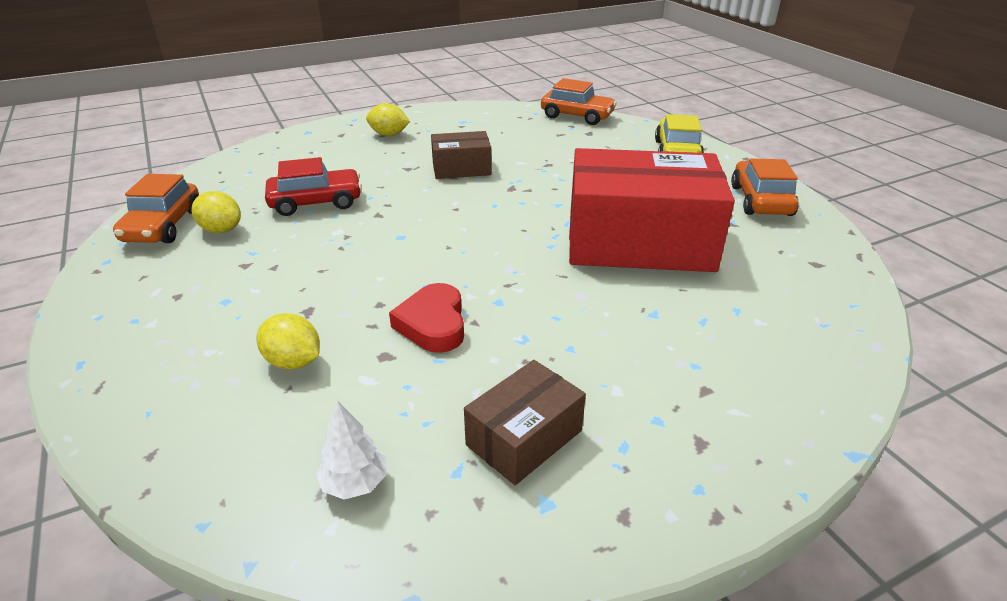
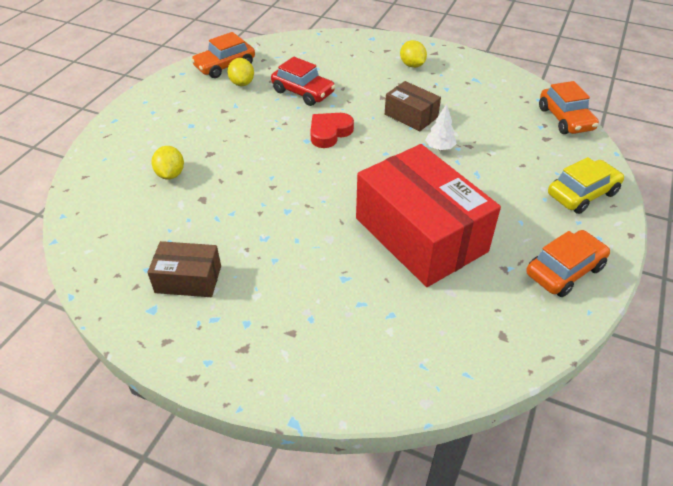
camera: 50 degrees right, 10 degrees up
(355, 483) = (115, 242): white tree -> white tree (439, 148)
(433, 324) = (242, 199): red heart -> red heart (329, 133)

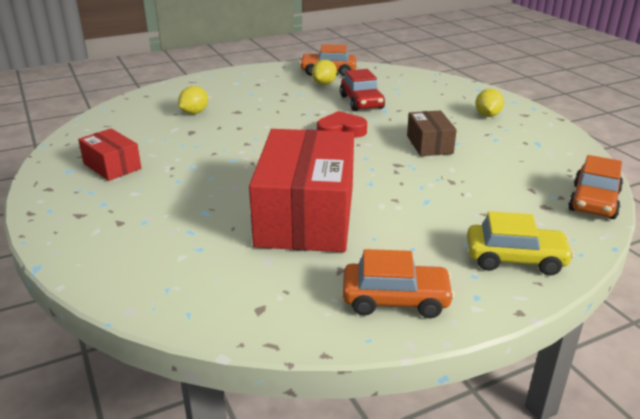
camera: 40 degrees right, 15 degrees down
(188, 279) = (112, 166): brown box -> red box
(439, 148) = (420, 172): white tree -> none

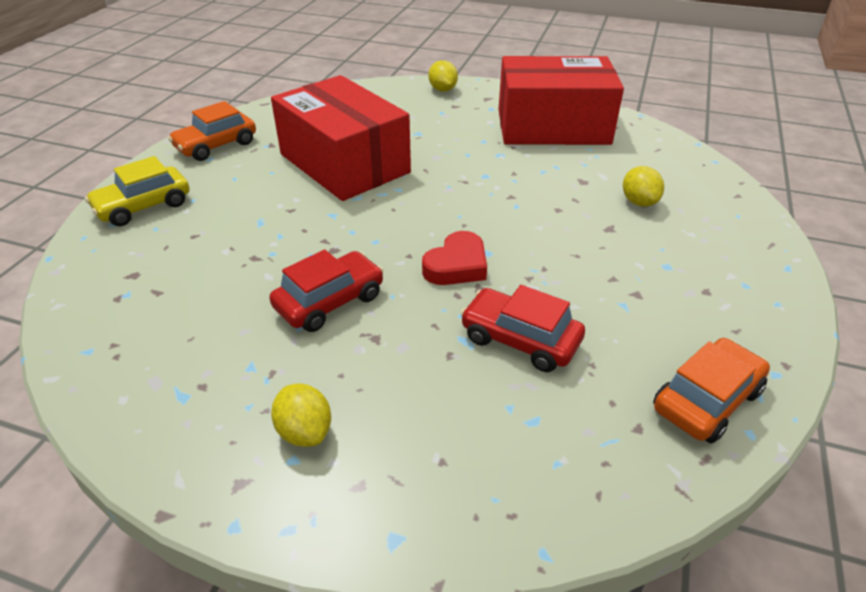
camera: 135 degrees right, 10 degrees up
(112, 166) = (553, 127): red box -> red box, size x2.08
(324, 84) = (642, 354): yellow lemon -> yellow lemon (442, 90)
(429, 144) = (330, 302): brown box -> red car
(593, 201) = (74, 310): orange car -> none

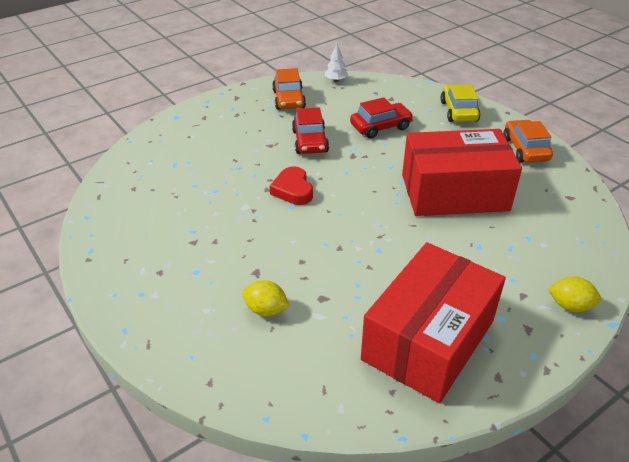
camera: 125 degrees right, 0 degrees up
(84, 365) = (336, 80): none -> white tree
(305, 431) = (241, 114): yellow lemon -> none
(520, 340) = (217, 183): red car -> red car (380, 127)
(706, 400) = (114, 216): orange car -> orange car (289, 99)

